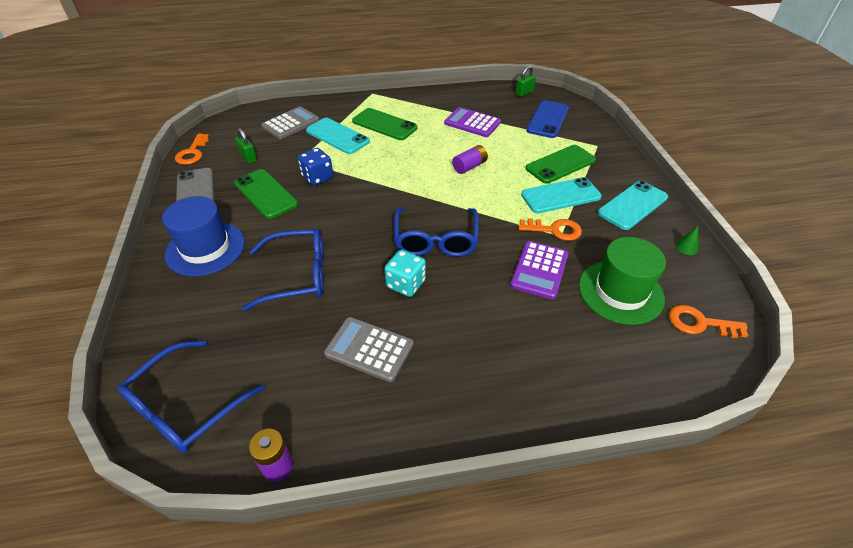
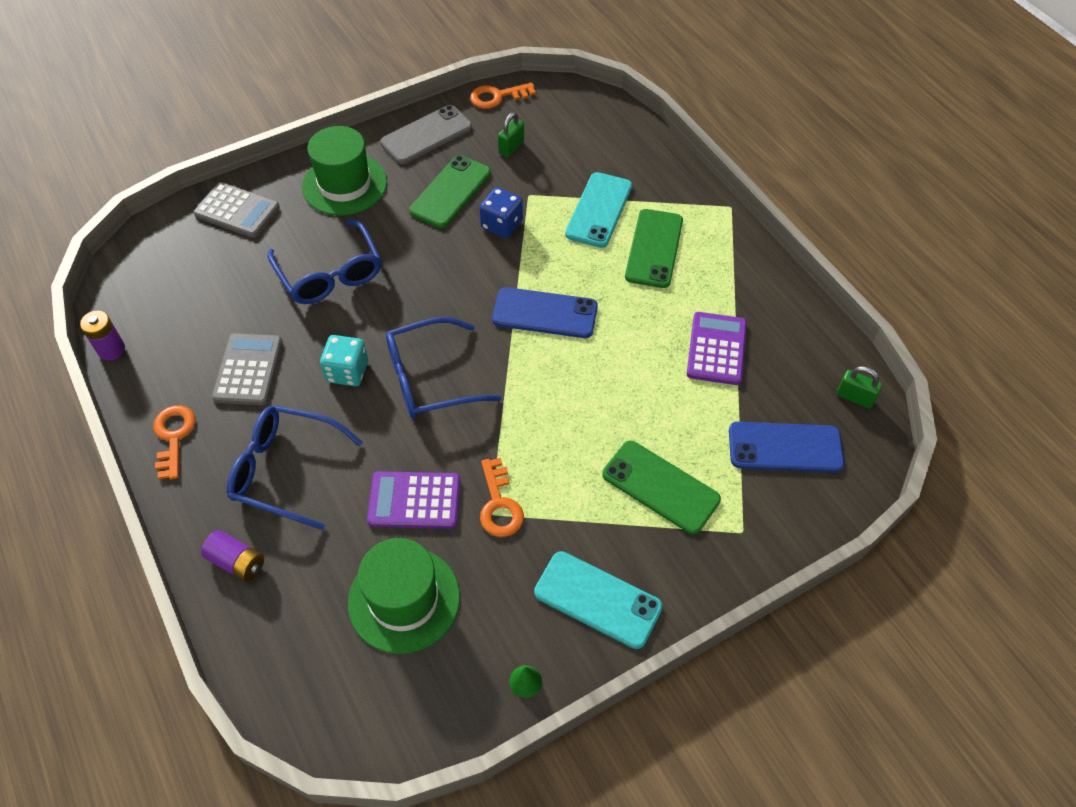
camera: 70 degrees right, 10 degrees up
(185, 407) = (155, 263): blue glasses -> blue glasses (285, 470)
(205, 248) = (344, 184): blue hat -> green hat
(290, 123) = (603, 153): grey calculator -> grey calculator (237, 211)
(408, 176) = (545, 313): none -> blue phone
(469, 166) = (599, 374): purple battery -> purple battery (237, 562)
(560, 196) = (580, 500): turquoise phone -> none
(700, 323) = (375, 700): orange key -> orange key (173, 437)

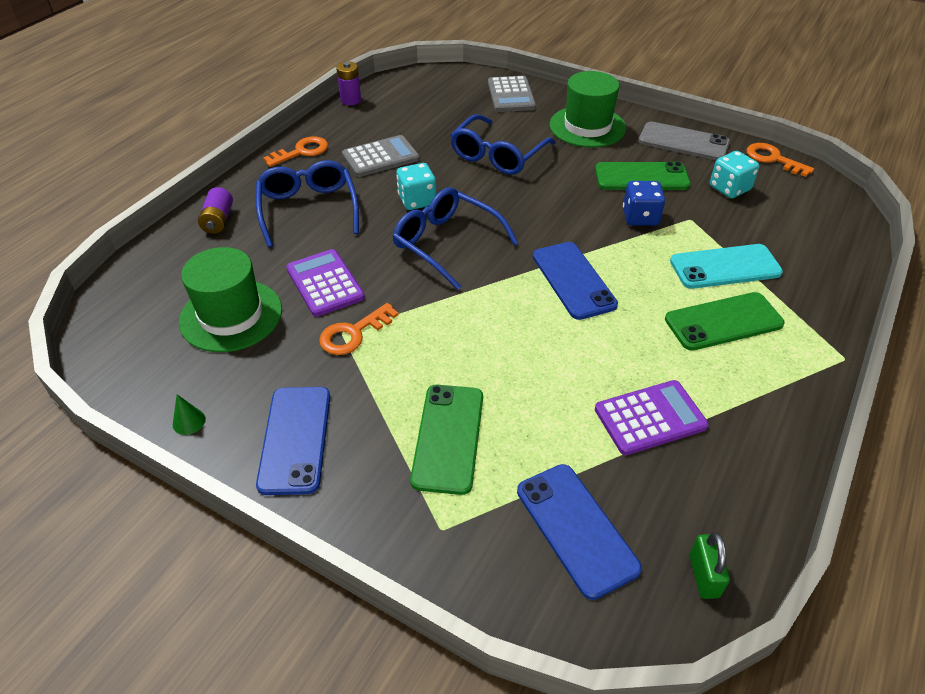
camera: 60 degrees right, 10 degrees down
(511, 147) = (729, 188): green padlock -> turquoise dice
(597, 599) = (295, 439): turquoise phone -> blue phone

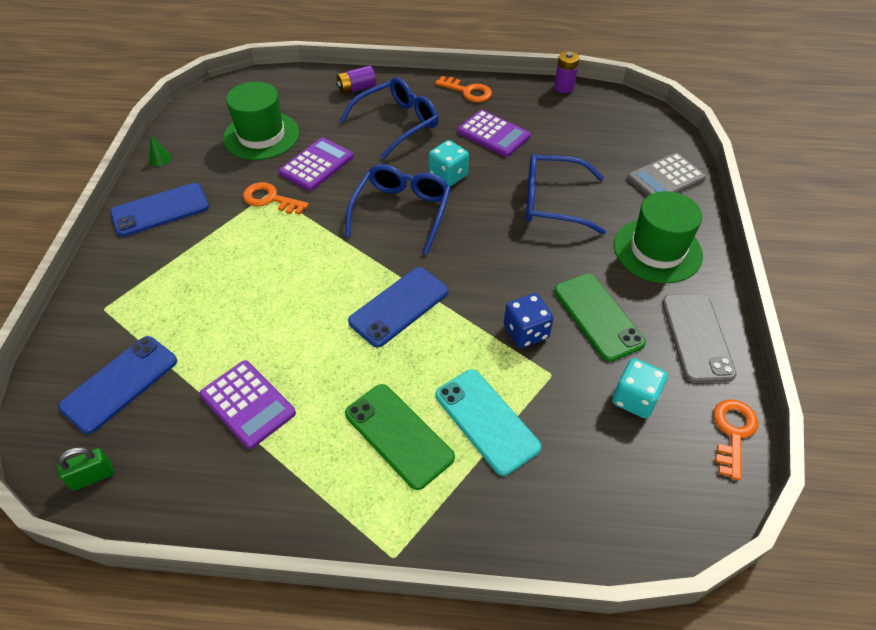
camera: 65 degrees right, 5 degrees up
(380, 157) = (493, 134): grey calculator -> purple calculator
(448, 438) = (185, 285): green phone -> none

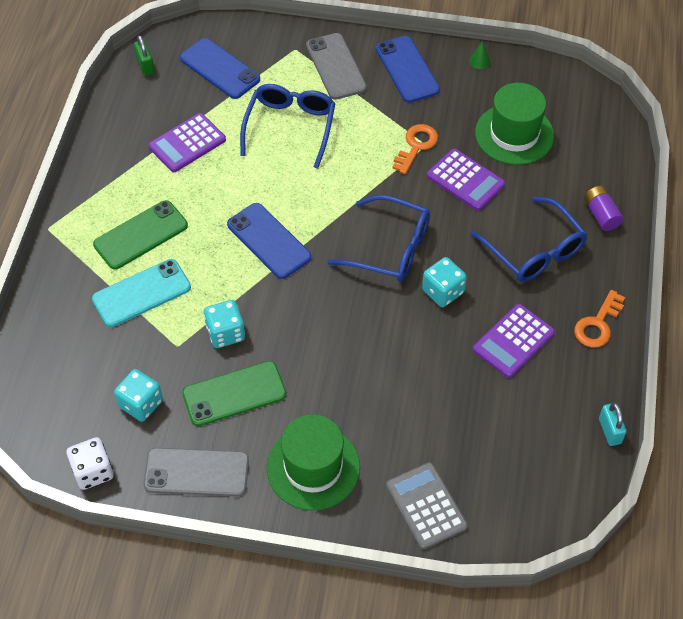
camera: 95 degrees right, 5 degrees up
(142, 268) = (335, 66): none -> grey phone
(526, 332) = (225, 333): blue dice -> turquoise dice
(552, 202) = (394, 382): blue glasses -> blue glasses (290, 127)
(564, 87) = (609, 431): purple battery -> turquoise padlock
(733, 432) = (93, 471): orange key -> white dice

